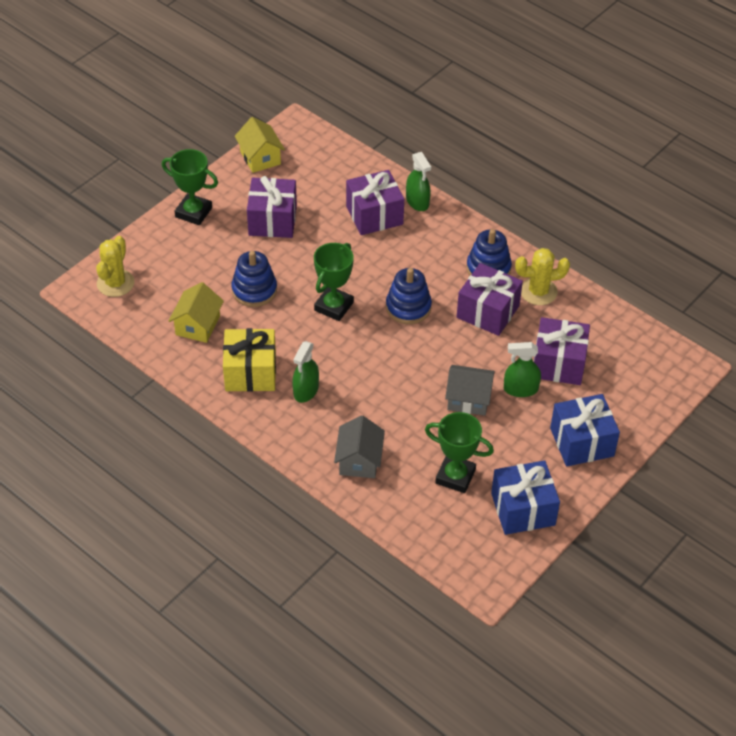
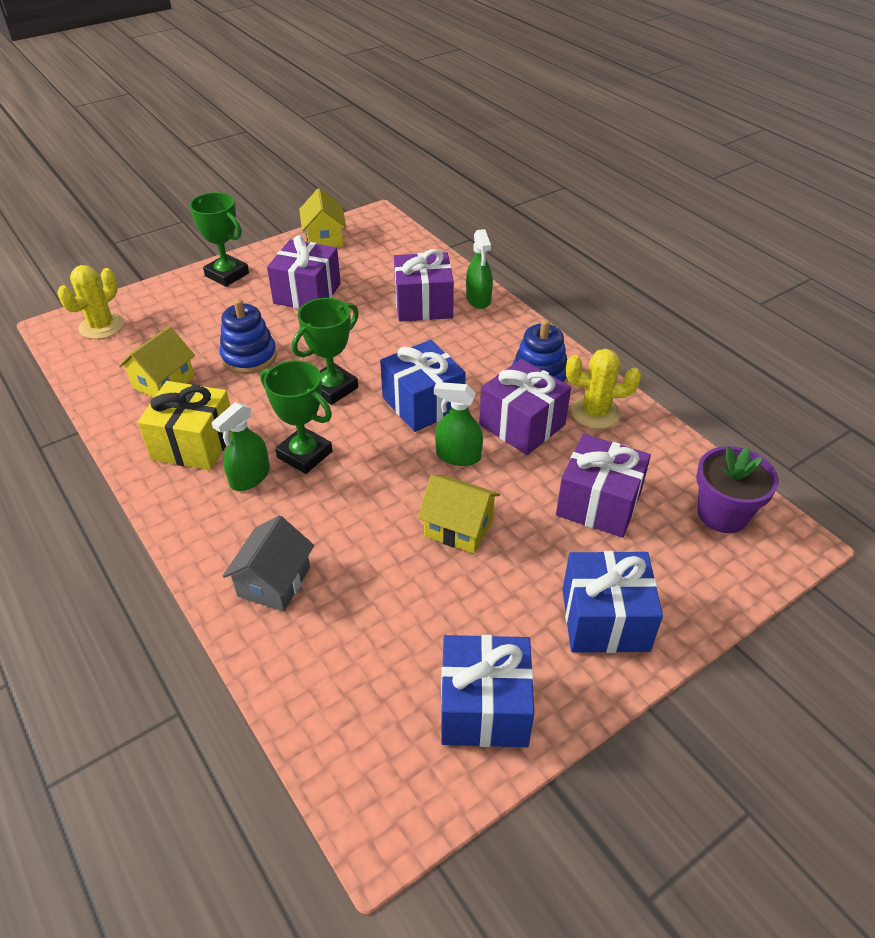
camera: 15 degrees right, 5 degrees down
(408, 307) = (423, 404): blue stacking toy -> blue gift
(455, 476) = (399, 633): green trophy -> green trophy (304, 454)
(468, 399) = (458, 527): grey house -> yellow house
(520, 389) = (535, 527): green spray bottle -> green spray bottle (458, 456)
(643, 355) = (722, 514): none -> purple flower pot

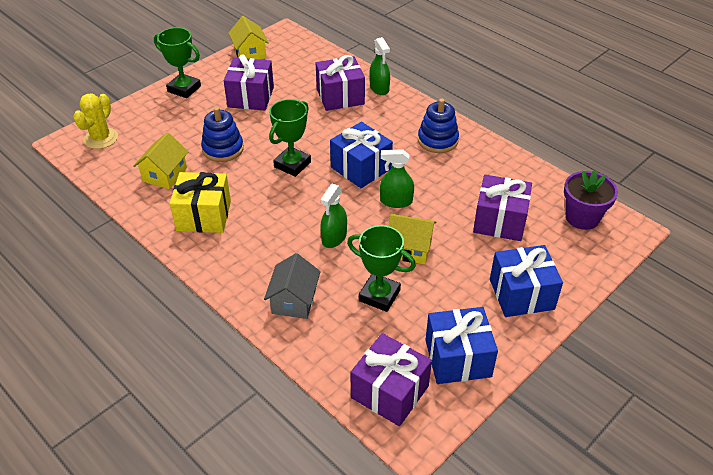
camera: 10 degrees left, 0 degrees up
(250, 477) = (253, 234): green spray bottle -> green spray bottle (334, 237)
(304, 454) = (287, 213): green trophy -> green trophy (379, 295)
(522, 425) = (434, 174): purple gift -> purple gift (389, 392)
(595, 413) = (483, 160): yellow cactus -> none

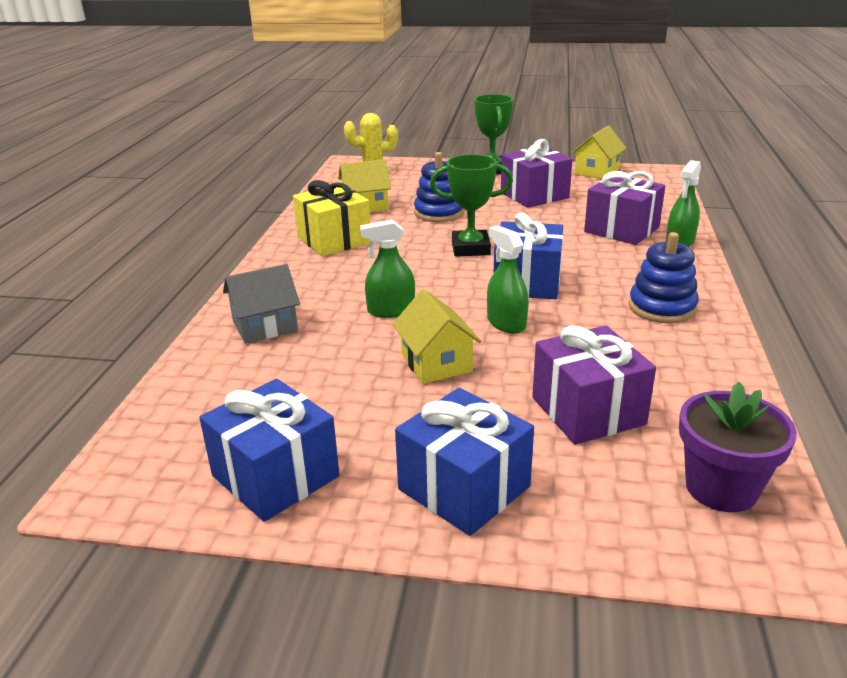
camera: 55 degrees right, 15 degrees down
(379, 295) = (330, 373): green trophy -> none
(389, 392) = (170, 443): purple gift -> none

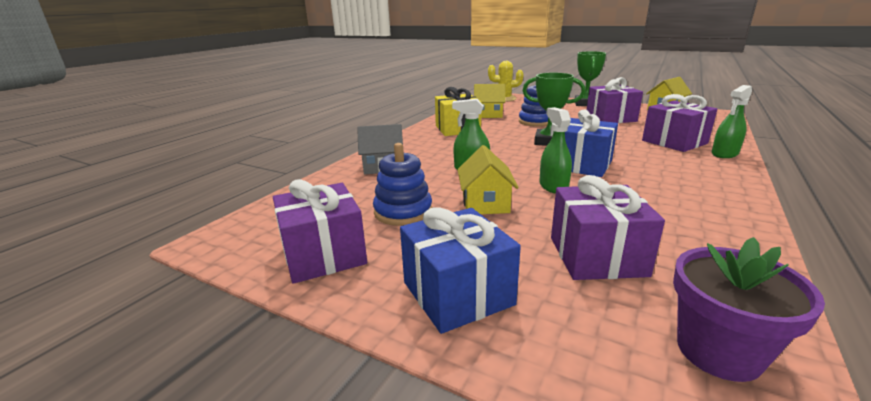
camera: 20 degrees right, 5 degrees down
(275, 476) = (324, 254): blue gift -> purple gift
(662, 307) = (694, 193): blue stacking toy -> blue stacking toy (403, 212)

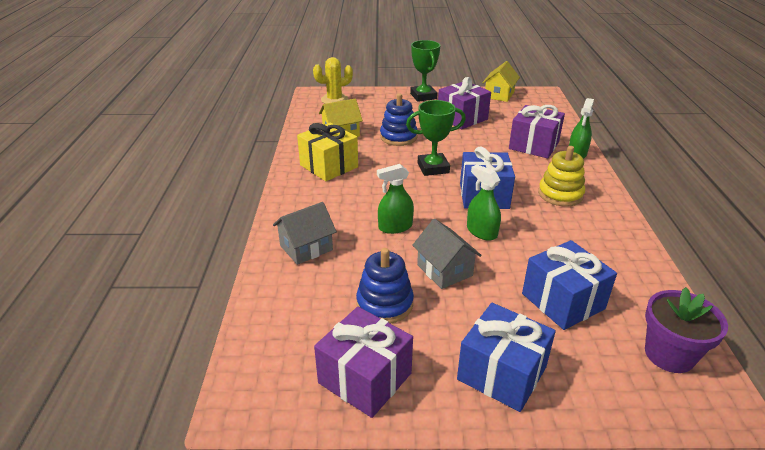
camera: 30 degrees left, 10 degrees up
(485, 203) = (444, 270): yellow house -> grey house
(597, 256) = (563, 301): purple gift -> blue gift
(675, 177) = (560, 194): none -> yellow stacking toy

